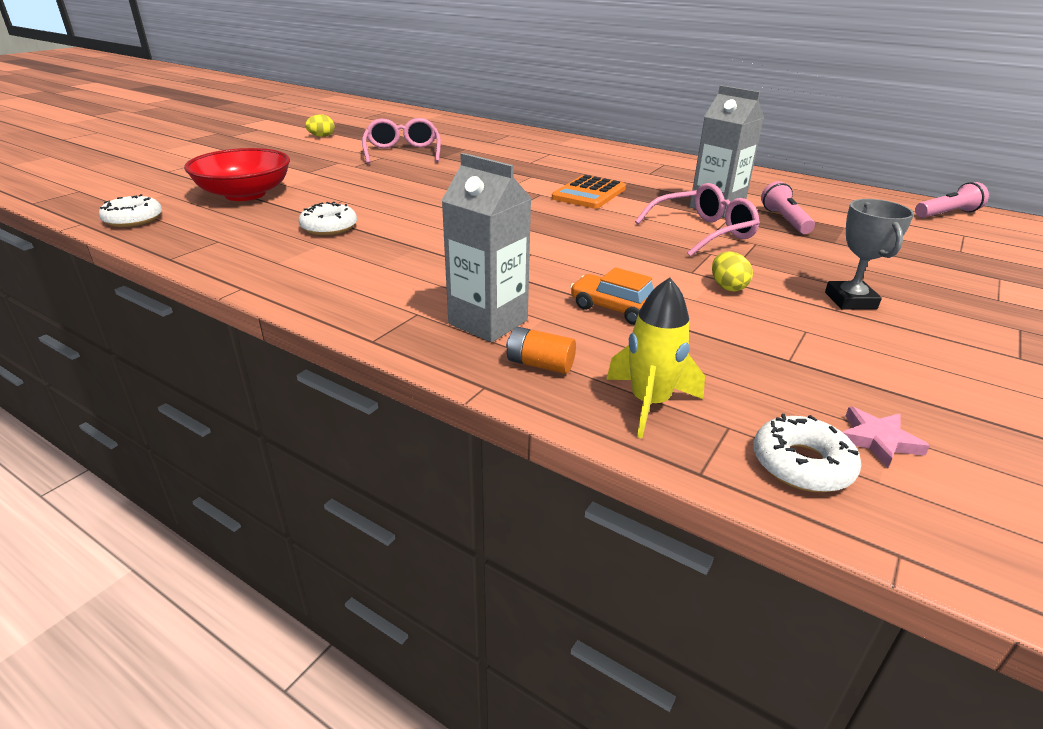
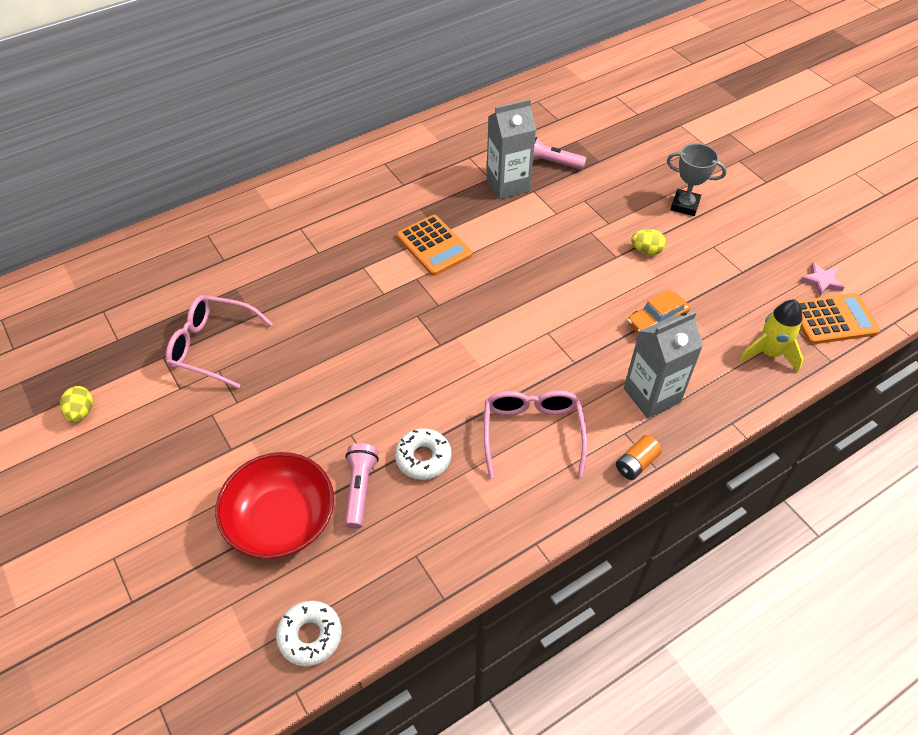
camera: 65 degrees left, 20 degrees up
(540, 364) = (715, 387): orange battery -> orange battery (636, 463)
(702, 232) = (552, 217): pink glasses -> pink glasses (532, 433)
(802, 464) = (833, 319): white donut -> orange calculator
(947, 214) = (579, 79): pink flashlight -> pink flashlight (360, 489)

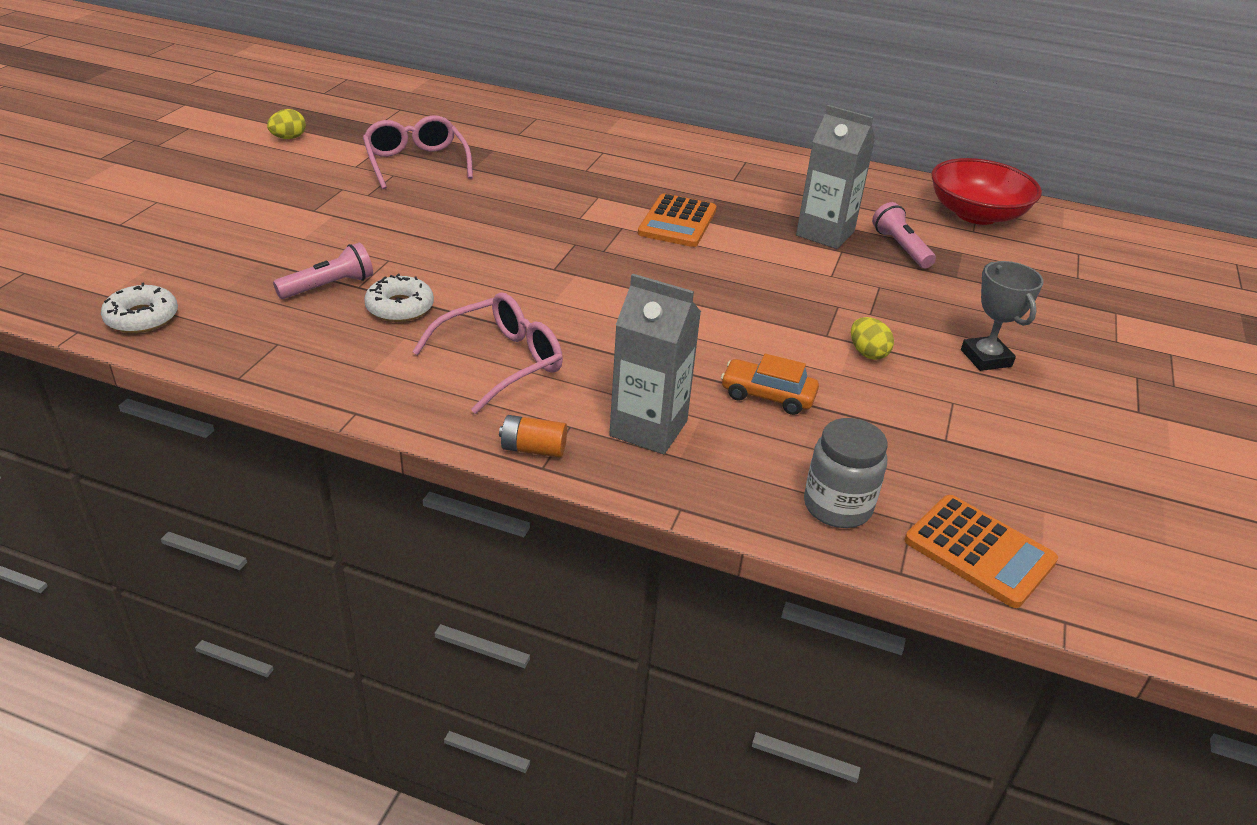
camera: 50 degrees right, 15 degrees down
(281, 520) = (257, 260): red bowl -> red bowl (976, 214)
(769, 353) = (837, 506): yellow rocket -> grey jar
(821, 281) = (1034, 518): pink star -> none

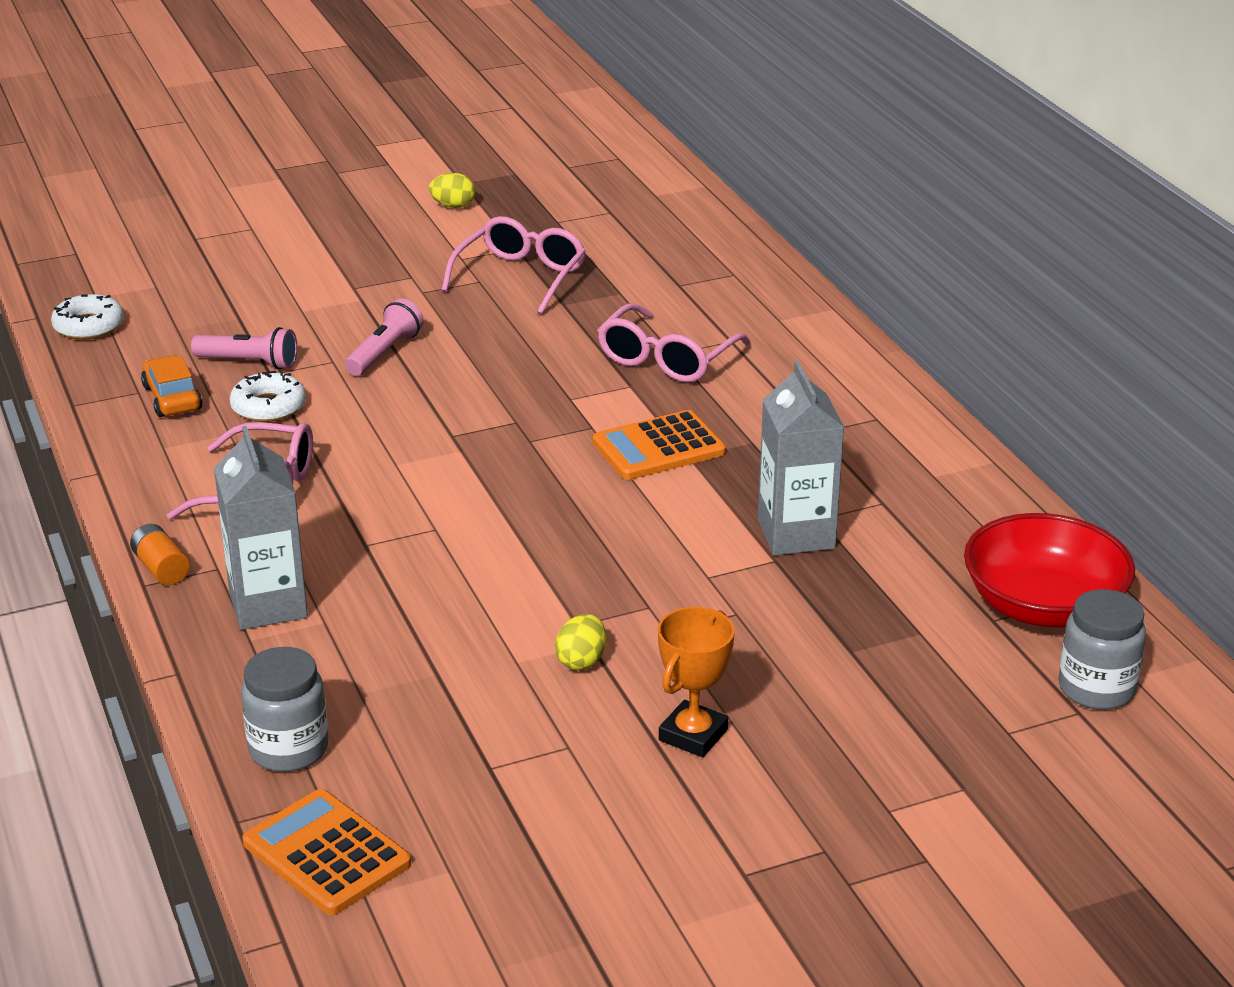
camera: 50 degrees right, 5 degrees down
(589, 174) = (667, 359): none -> pink glasses
(767, 396) = (412, 639): orange car -> orange car (172, 398)
(901, 247) = (853, 591): pink flashlight -> pink flashlight (385, 353)
(979, 551) = (326, 853): orange calculator -> orange calculator turned 135 degrees clockwise
(986, 358) = (693, 735): grey trophy -> orange trophy
(1063, 239) = (1096, 689): none -> grey jar

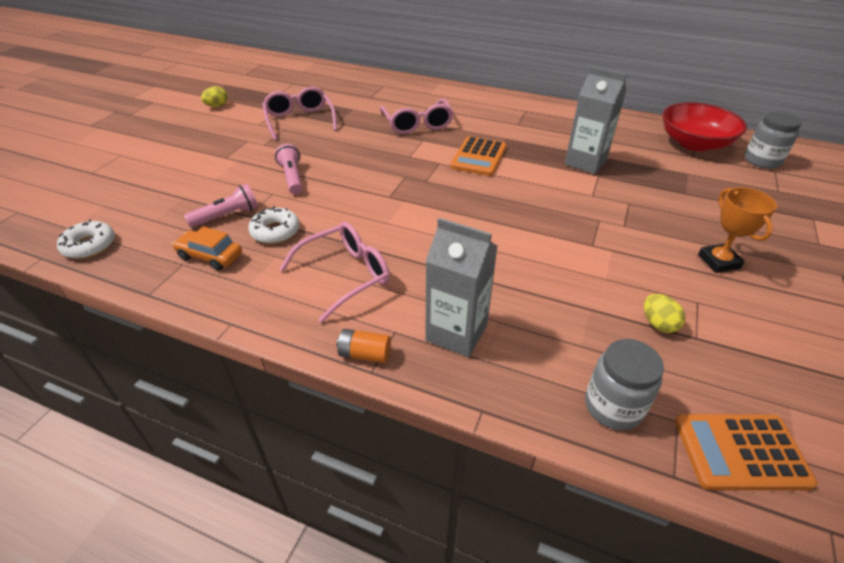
camera: 45 degrees left, 10 degrees up
(581, 661) = (625, 260): yellow egg -> yellow egg (658, 324)

